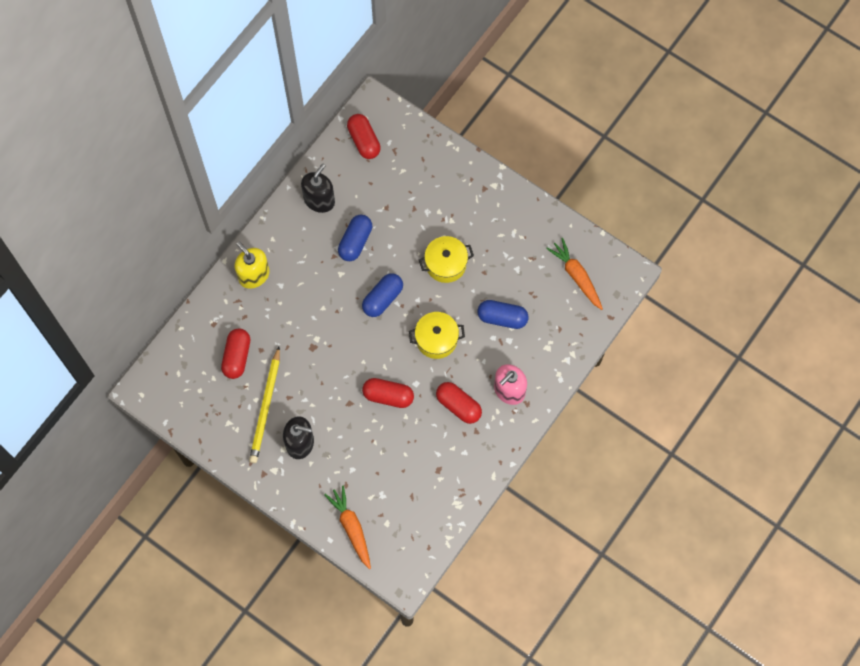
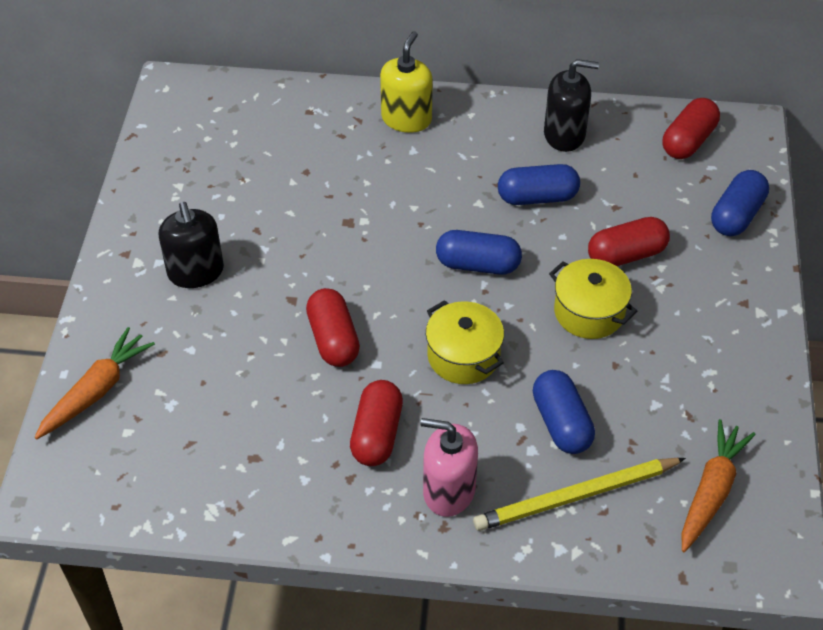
camera: 60 degrees right, 20 degrees down
(237, 357) = (279, 152): red capsule -> red capsule (626, 255)
(266, 407) = (226, 213): yellow pencil -> yellow pencil (576, 496)
(428, 153) = (736, 215): none -> blue capsule

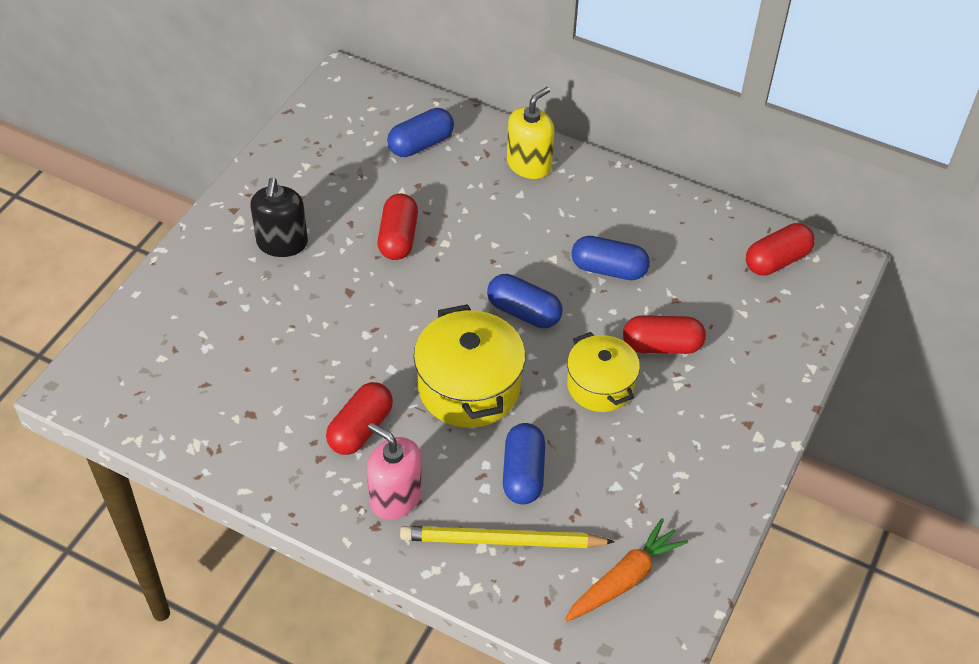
camera: 20 degrees right, 0 degrees up
(96, 391) = (153, 316): orange carrot -> none
(333, 339) = (366, 336): red capsule -> red capsule (398, 238)
(463, 356) = (469, 387): yellow pot -> yellow pot, size x1.52
(564, 135) = (664, 220): black soap dispenser -> none
(736, 215) = (785, 342): blue capsule -> blue capsule (421, 144)

